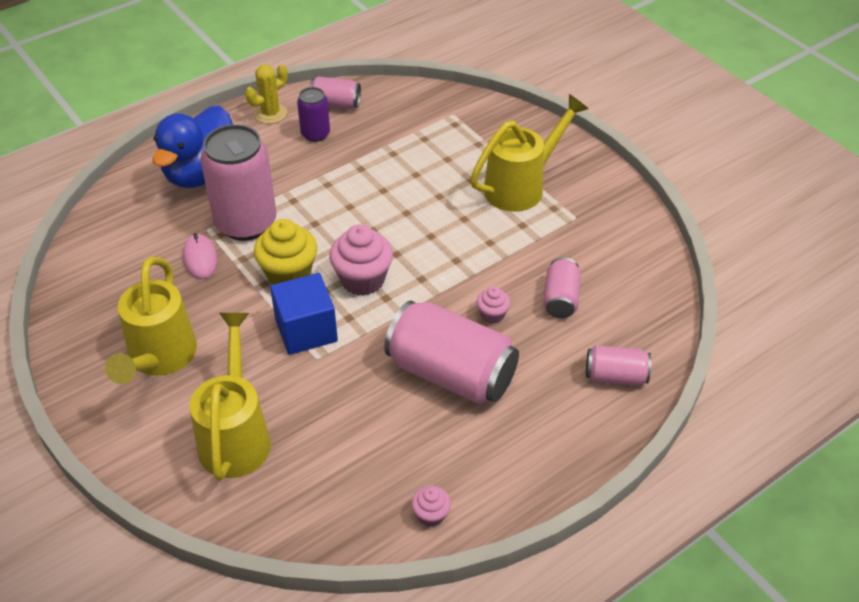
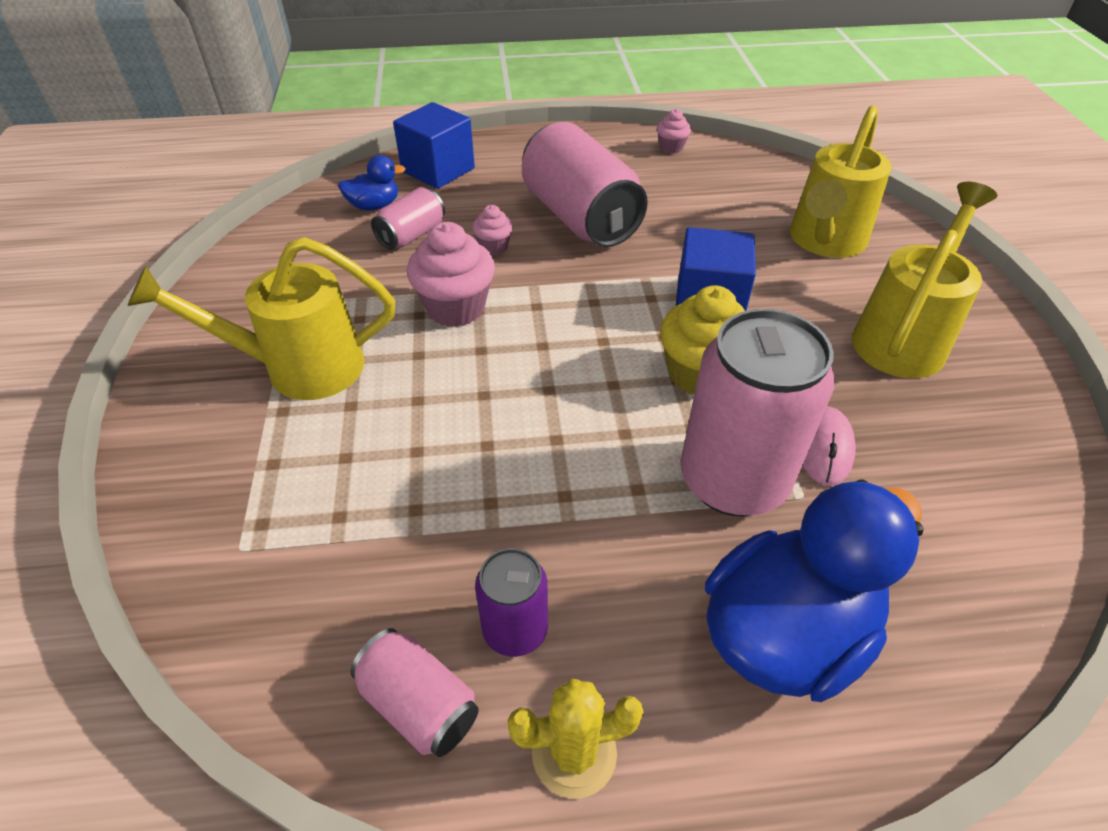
camera: 150 degrees left, 0 degrees up
(362, 280) = (607, 331): pink cupcake -> pink cupcake (456, 308)
(615, 376) = (438, 170): pink can -> blue cube
(619, 314) = (374, 206): none -> blue duck

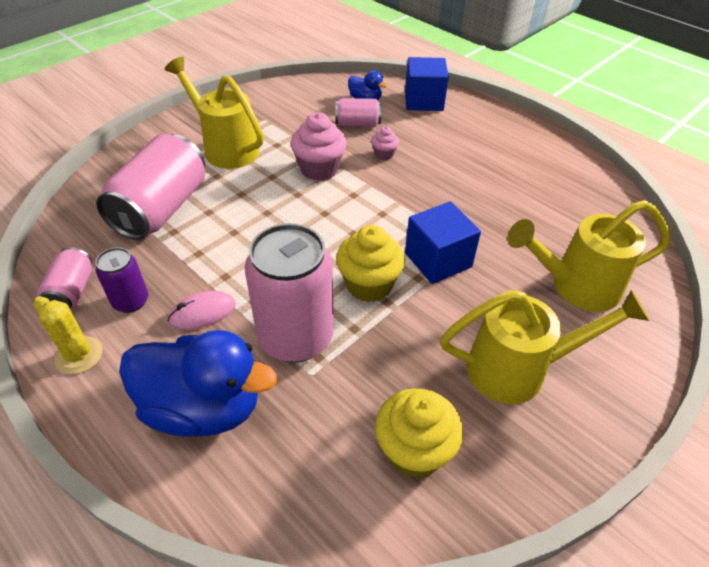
camera: 50 degrees right, 0 degrees up
(580, 217) = (452, 170): pink can -> pink can (162, 209)
(671, 147) = (580, 170): pink cupcake -> none
(824, 448) = (362, 369): pink mouse -> pink mouse (202, 312)
(964, 468) = (414, 451): none -> yellow cupcake

